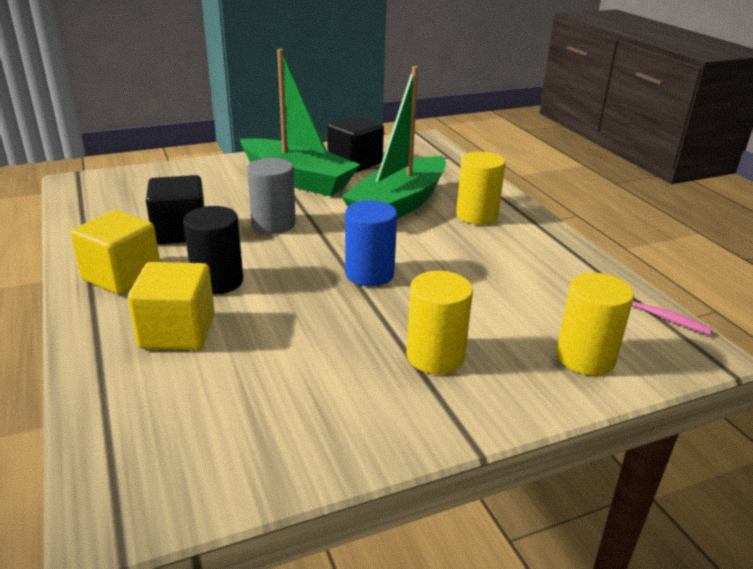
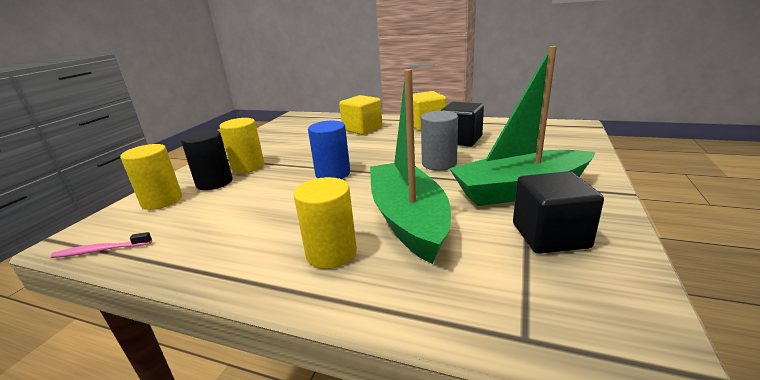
camera: 135 degrees right, 5 degrees down
(217, 281) = (390, 140): black cylinder -> black cylinder (214, 182)

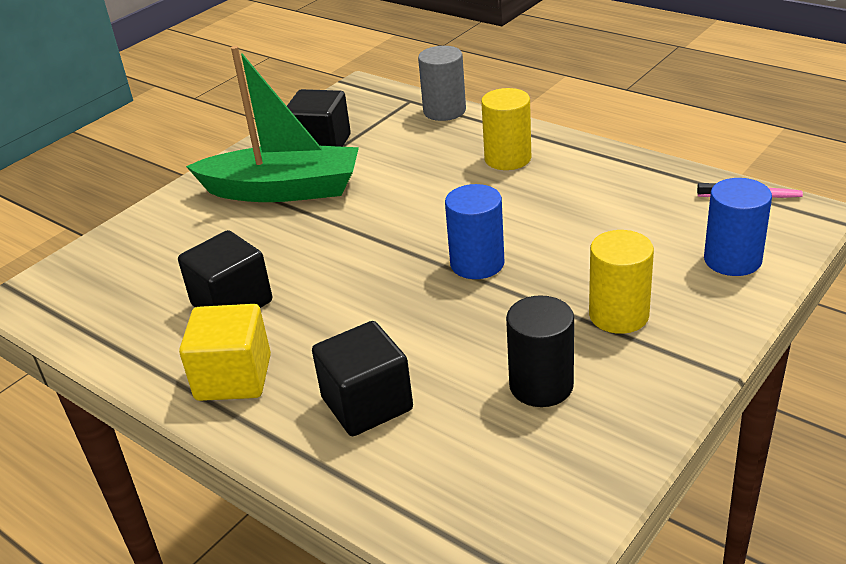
camera: 160 degrees left, 10 degrees up
(162, 200) = (732, 260): yellow cylinder -> blue cylinder
(214, 182) = (666, 284): black cylinder -> black cylinder (541, 385)
(362, 129) = (367, 404): yellow cube -> black cube
(408, 219) = (422, 178): green boat -> none
(439, 163) = (320, 251): grey cylinder -> grey cylinder (444, 111)

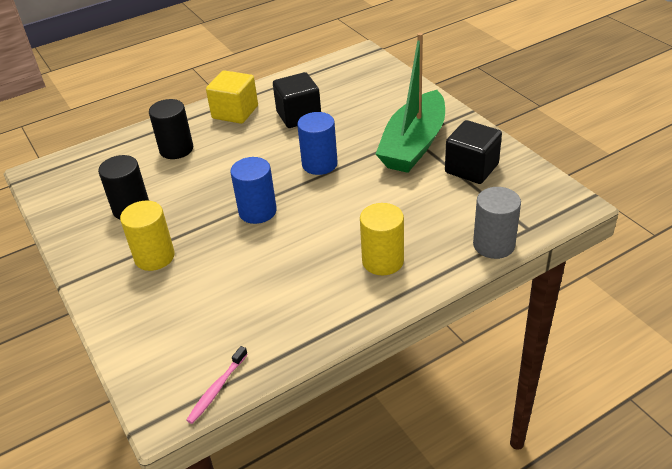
camera: 110 degrees right, 5 degrees up
(367, 404) = (176, 149): black cube -> black cylinder
(732, 260) = (154, 335): blue cylinder -> blue cylinder (319, 164)

